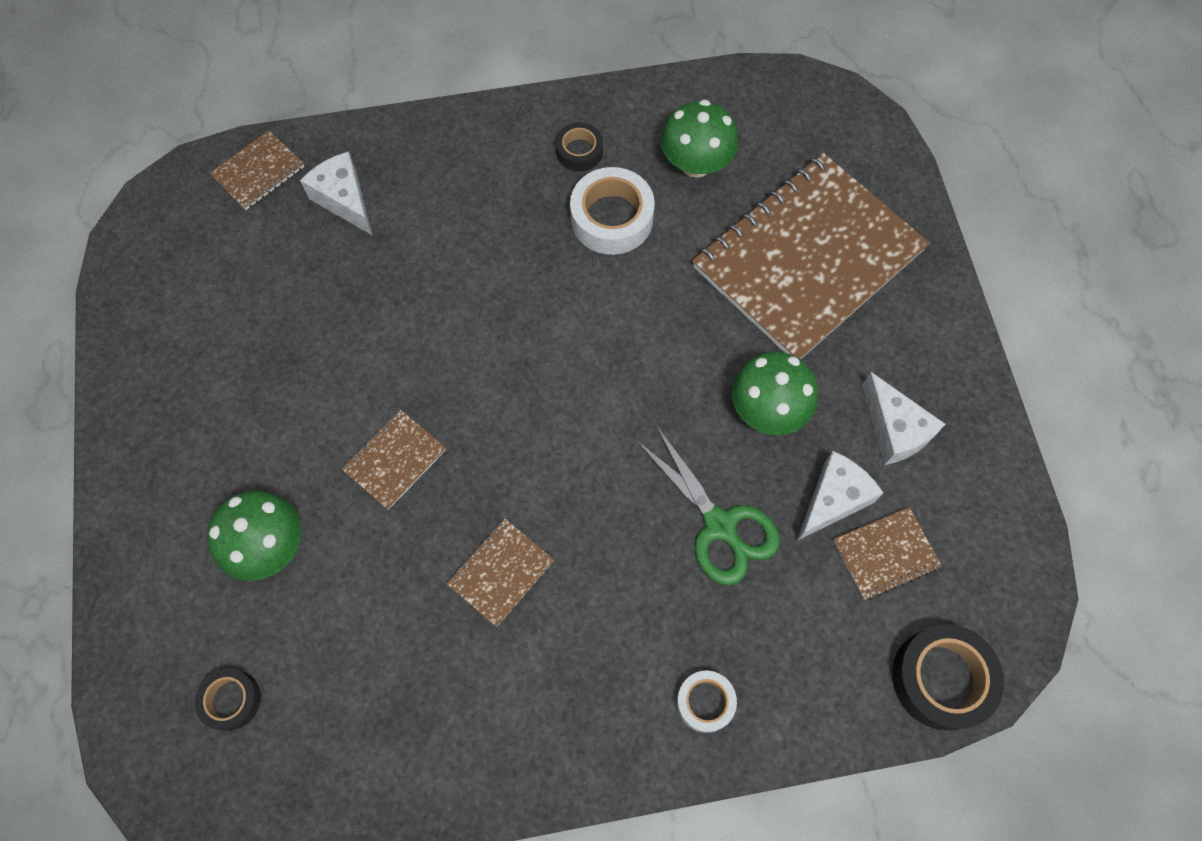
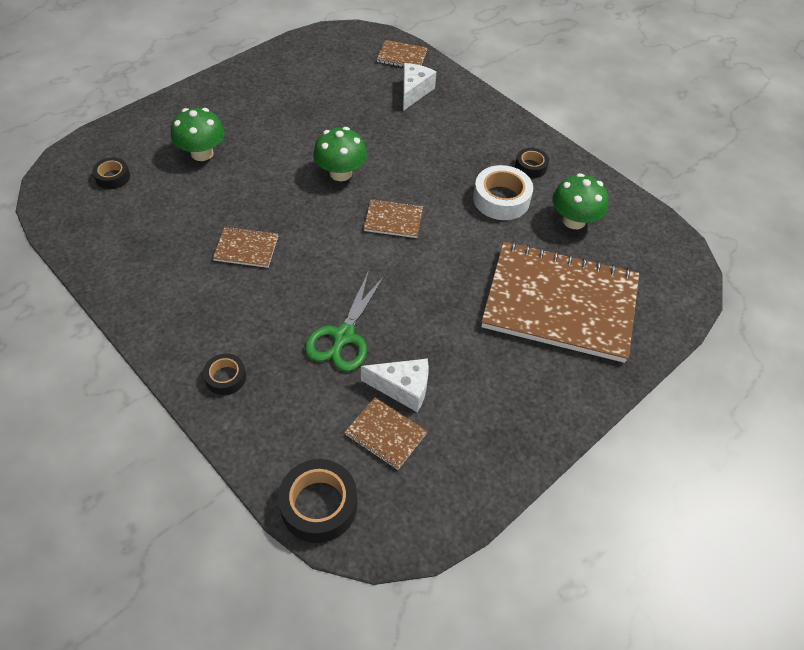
camera: 55 degrees right, 15 degrees down
(395, 460) = (281, 177): brown notebook -> brown notebook (393, 220)
(705, 702) = (225, 377): white tape -> black tape
(768, 409) = (438, 327): green mushroom -> green mushroom (340, 173)
(894, 430) = (478, 402): white cheese -> none

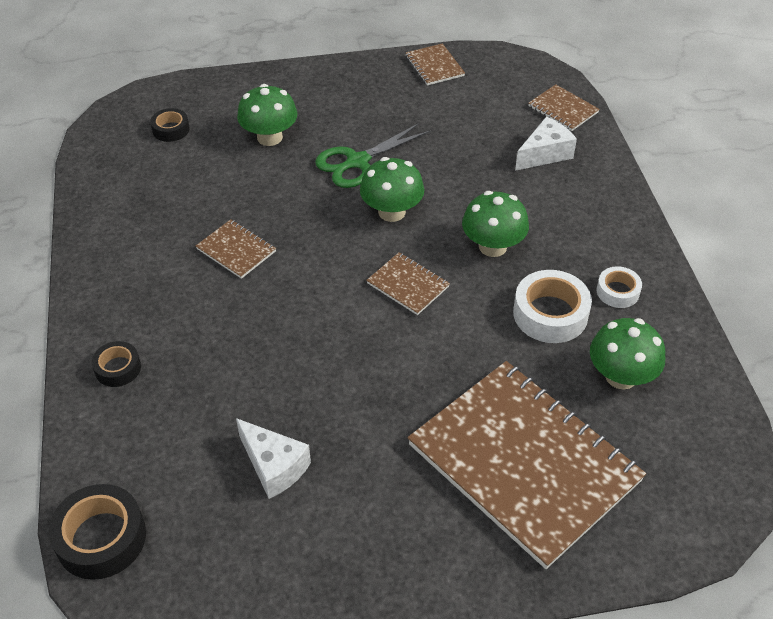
camera: 35 degrees right, 5 degrees down
(343, 336) = (258, 383): green scissors -> green scissors (357, 162)
(386, 434) = (219, 504): brown notebook -> brown notebook (434, 66)
(429, 169) = (492, 246): none -> green mushroom
(530, 167) = (617, 291): black tape -> white tape

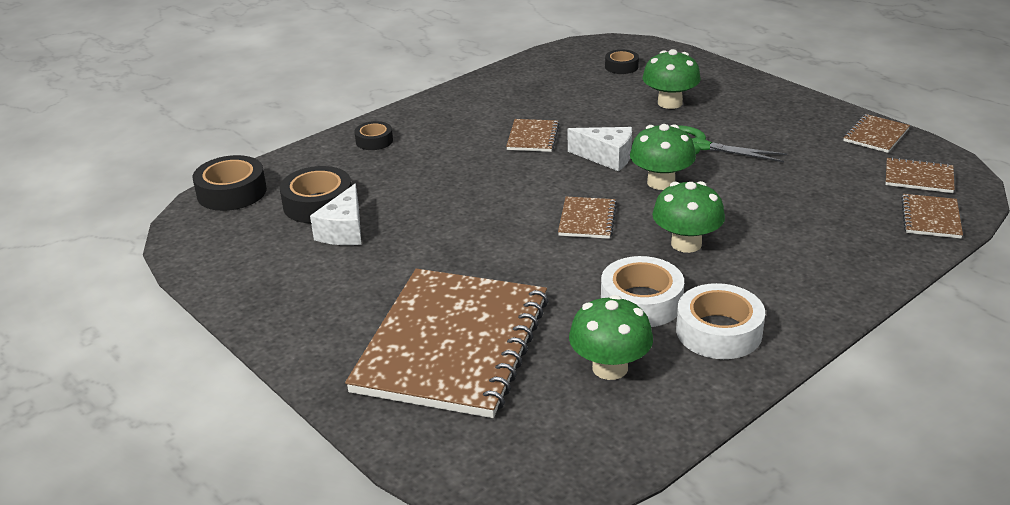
camera: 60 degrees right, 15 degrees down
(202, 467) = (318, 204): none -> black tape
(509, 83) = (918, 177): none -> brown notebook
(545, 154) = (849, 229): white cheese -> white cheese (607, 157)
(617, 291) = (718, 331): white tape -> white tape, size x1.71

